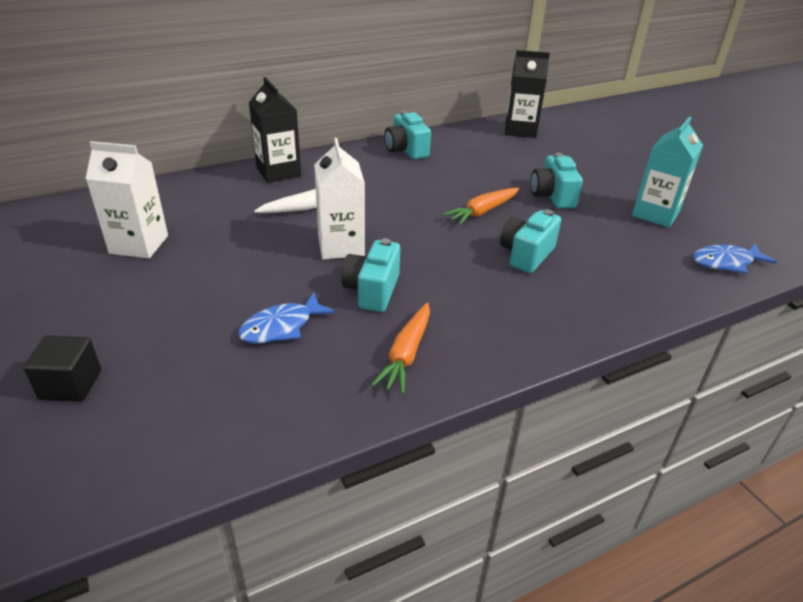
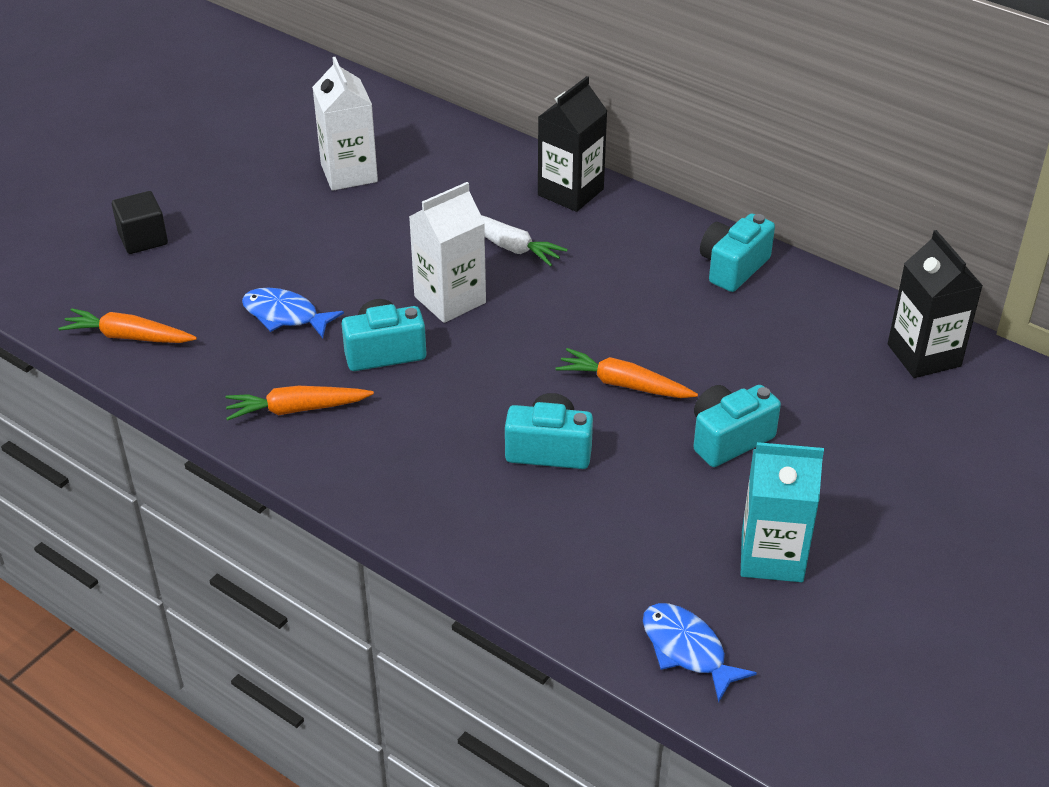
camera: 65 degrees right, 5 degrees up
(212, 437) = (128, 337): none -> orange carrot

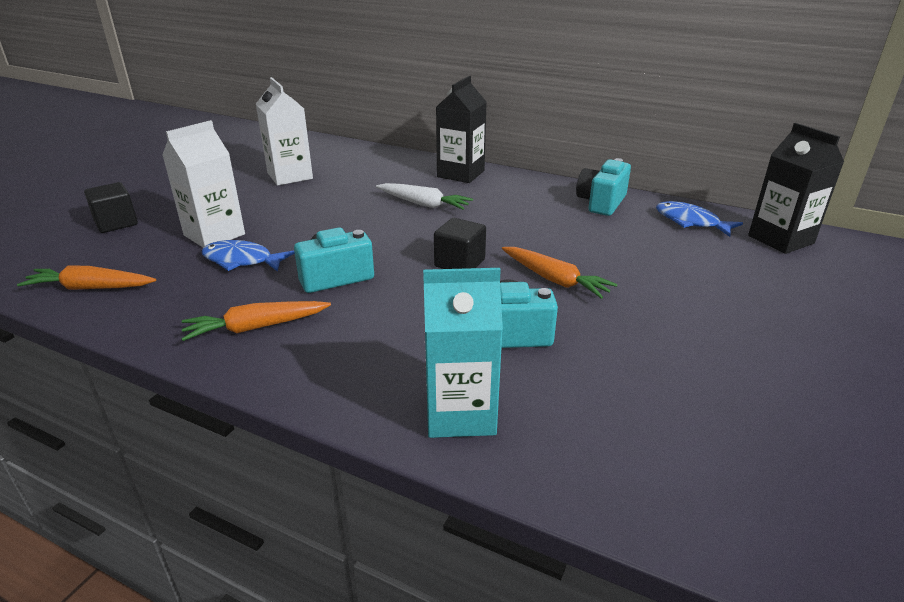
camera: 10 degrees left, 10 degrees down
(450, 300) = (385, 238): white carton -> white carton (214, 235)
(525, 347) = (459, 263): none -> black cube
(624, 384) = (554, 280): orange carrot -> orange carrot turned 150 degrees counterclockwise
(687, 650) = (750, 515): blue fish -> blue fish (690, 222)
(728, 439) = (667, 309): turquoise camera -> none
(772, 556) = (772, 402): turquoise carton -> turquoise carton (460, 413)

